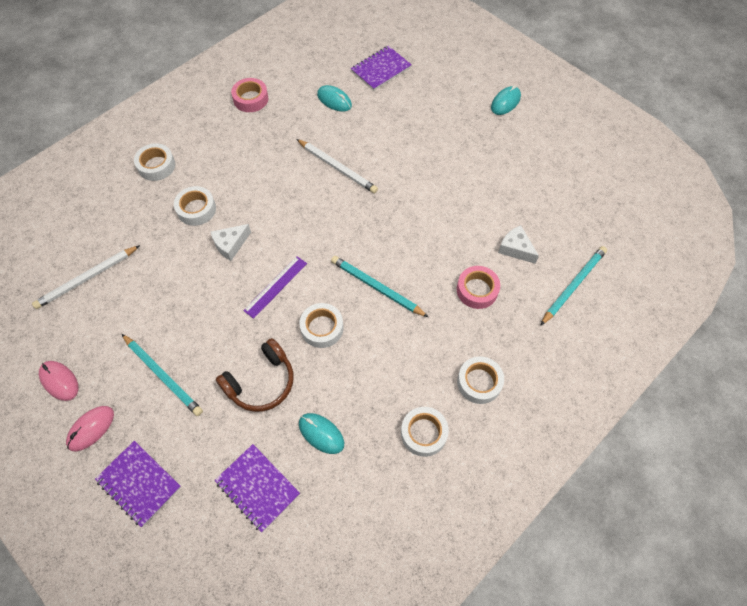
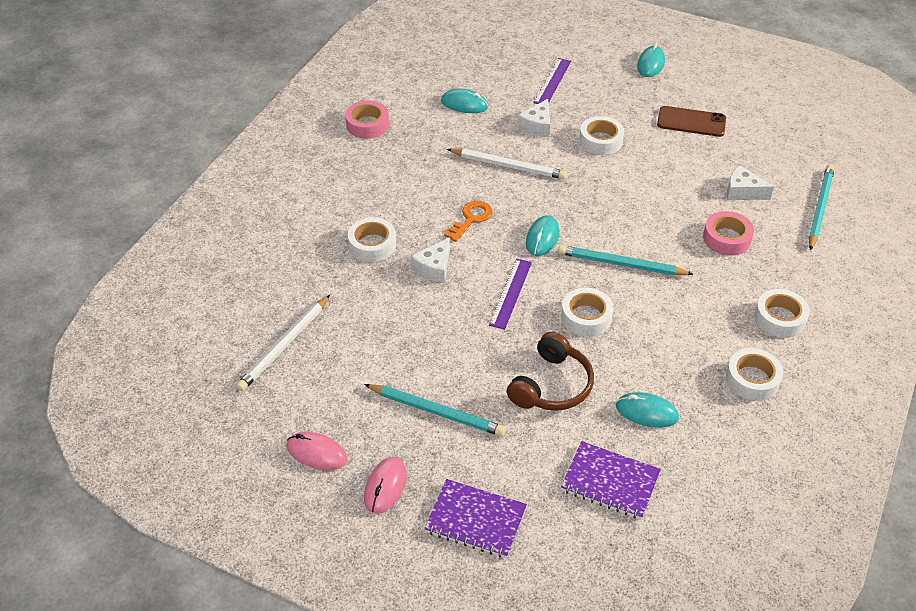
camera: 20 degrees left, 15 degrees down
(156, 166) = (297, 215): white tape -> white tape (601, 141)
(282, 208) = (471, 219): none -> orange key
(328, 243) = (542, 238): none -> turquoise mouse
(380, 136) = (537, 126): none -> white cheese
(381, 69) = (498, 64): purple notebook -> none
(415, 98) = (552, 81): none -> purple ruler
(509, 168) = (691, 122): none -> brown phone

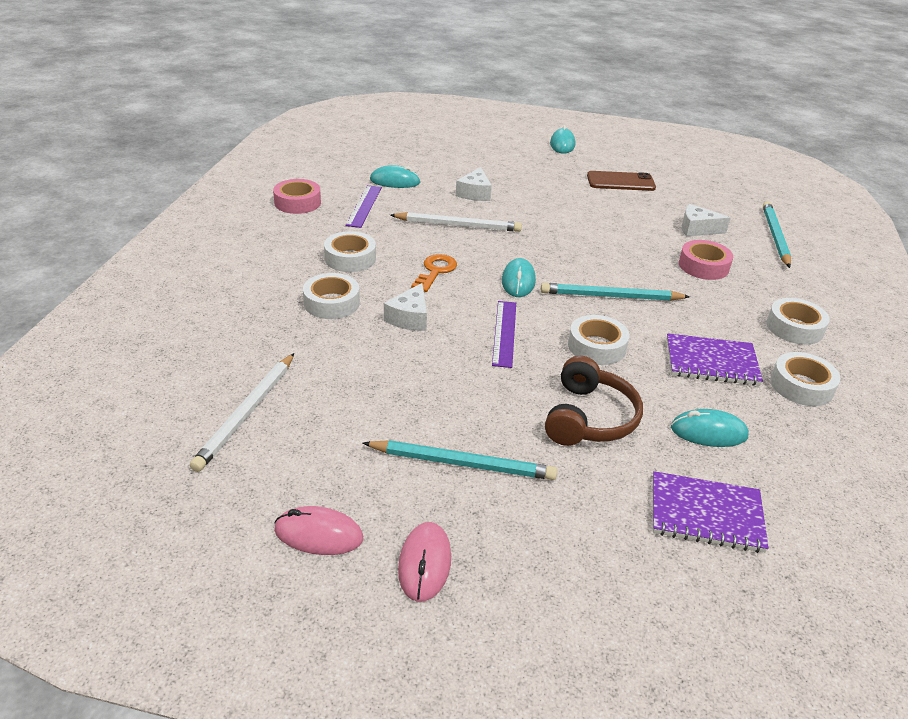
camera: 15 degrees left, 10 degrees down
(475, 520) = (560, 588): purple notebook -> purple notebook (711, 362)
(552, 81) = (476, 161): purple ruler -> purple ruler (364, 206)
(601, 141) = (542, 200): white tape -> white tape (350, 258)

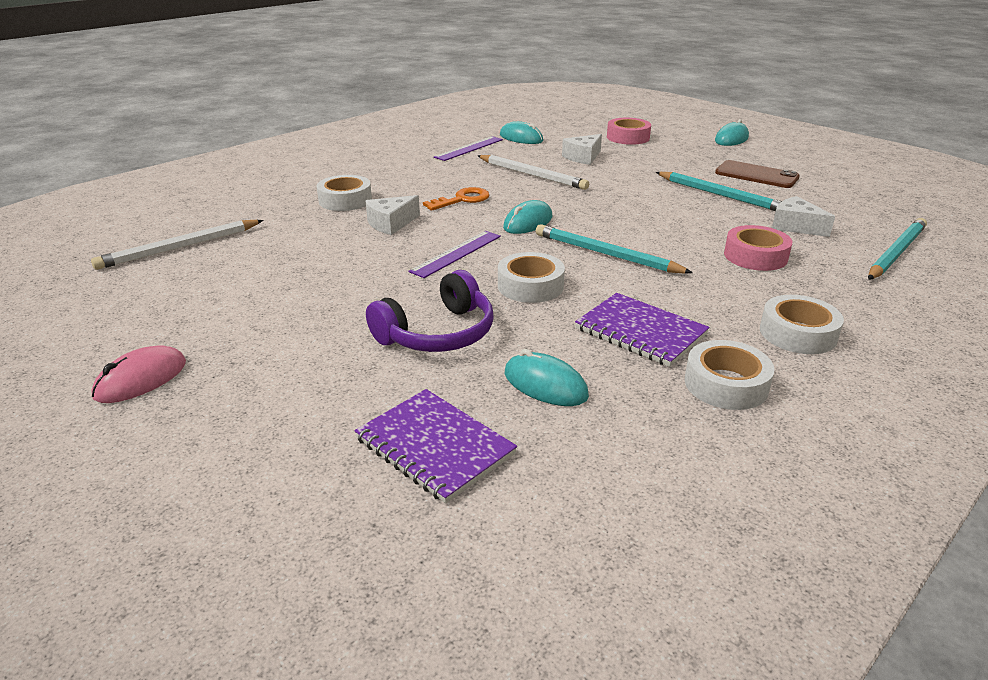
camera: 35 degrees right, 5 degrees down
(297, 202) = (418, 137): pink tape -> pink tape (628, 137)
(318, 534) = (105, 332): pink mouse -> none
(350, 258) = (404, 177): white tape -> none
(462, 463) = (276, 327): turquoise pencil -> turquoise pencil (720, 195)
(589, 418) = (438, 333): brown headphones -> purple headphones

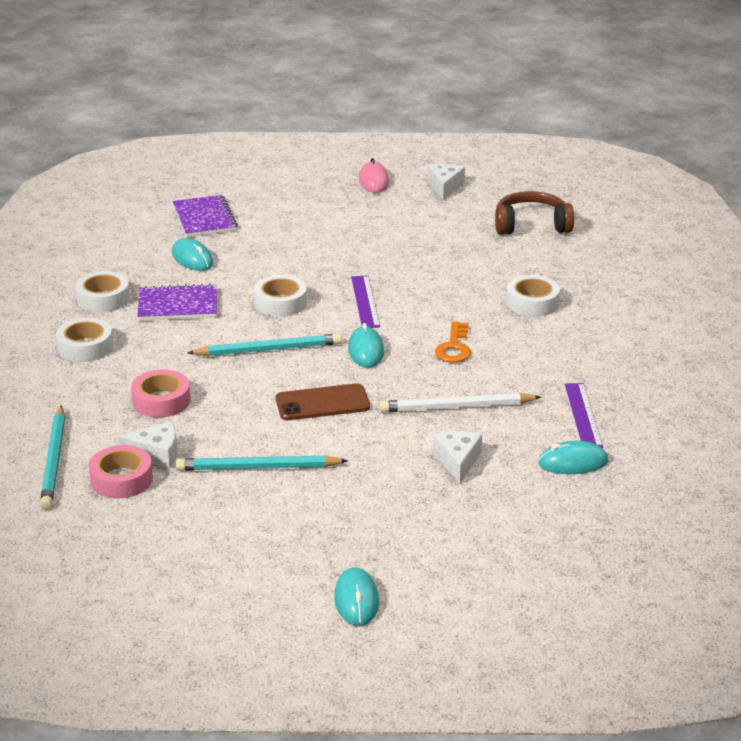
camera: 135 degrees right, 0 degrees up
(180, 247) = (531, 225): white pencil -> brown headphones
(391, 224) = (454, 301): white cheese -> white cheese (445, 187)
(434, 446) = (204, 218): purple notebook -> purple notebook turned 75 degrees clockwise
(438, 333) = (283, 255): purple headphones -> none
(545, 385) = (192, 258): turquoise mouse -> turquoise mouse turned 60 degrees clockwise
(628, 137) = (472, 531): pink tape -> pink tape (121, 479)
(756, 175) = (255, 525): brown phone -> brown phone (322, 403)

